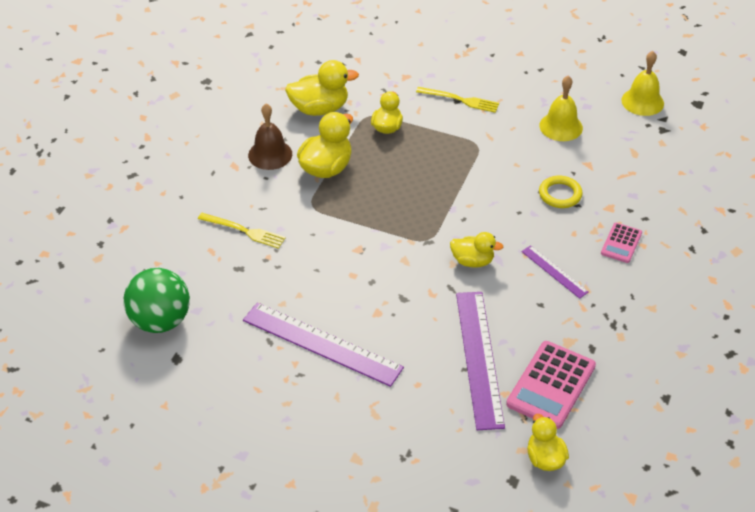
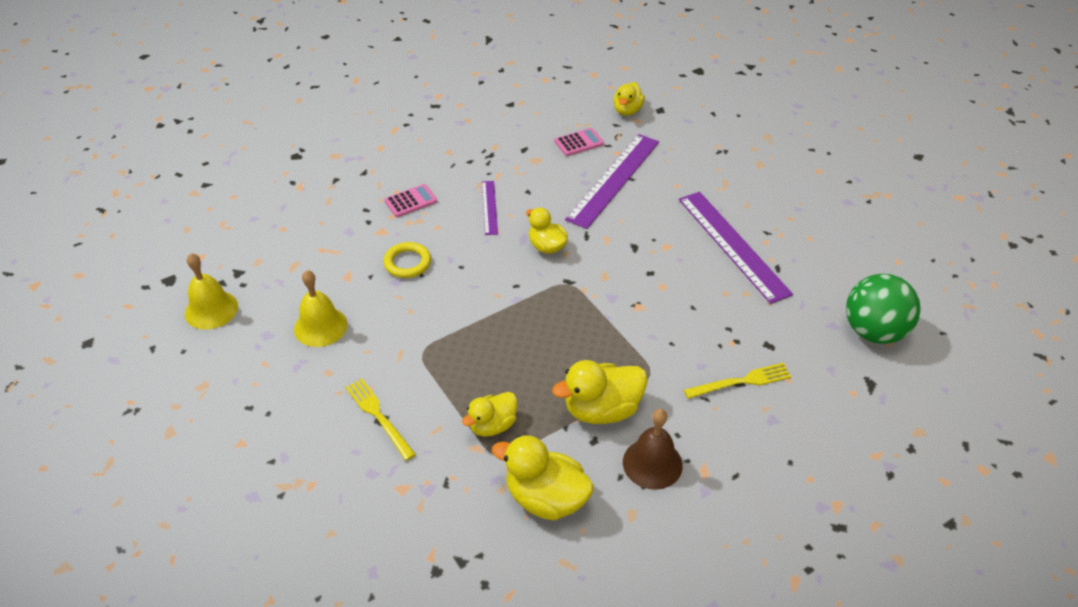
camera: 145 degrees left, 0 degrees up
(244, 231) = (741, 382): yellow fork -> yellow fork turned 105 degrees clockwise
(551, 385) = (579, 142): pink calculator -> pink calculator, size x0.56

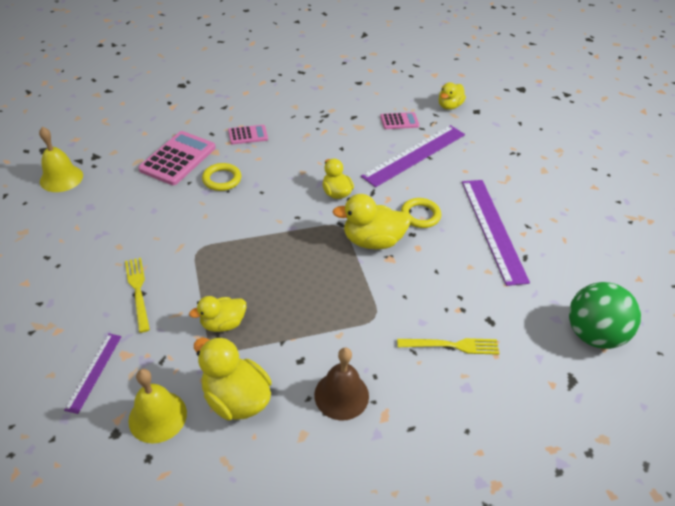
camera: 15 degrees right, 0 degrees up
(320, 326) = (132, 210): yellow bell -> yellow bell (157, 416)
(342, 250) = (178, 158): none -> pink calculator
(489, 207) = (305, 153): purple ruler -> purple ruler (94, 372)
(602, 410) = (319, 336): yellow duck -> yellow duck (372, 241)
(650, 249) = (420, 215): none -> yellow ring

